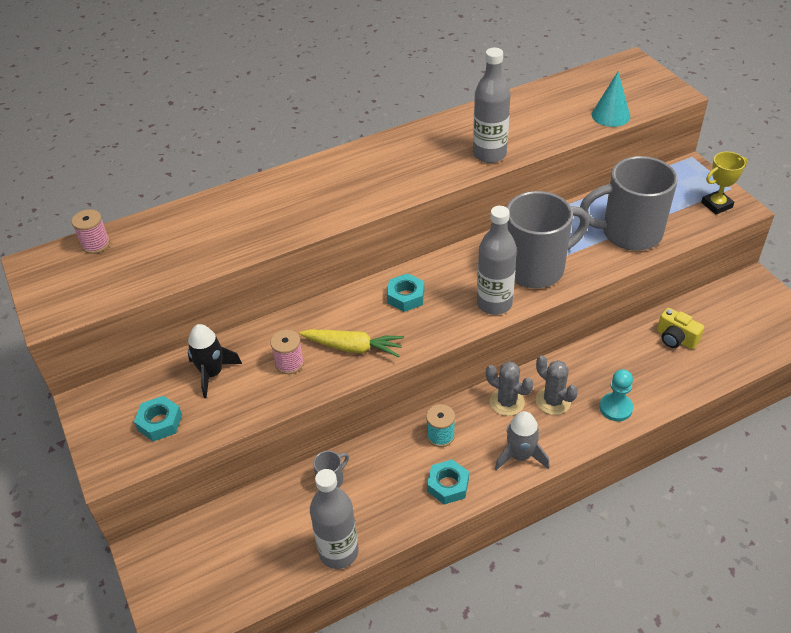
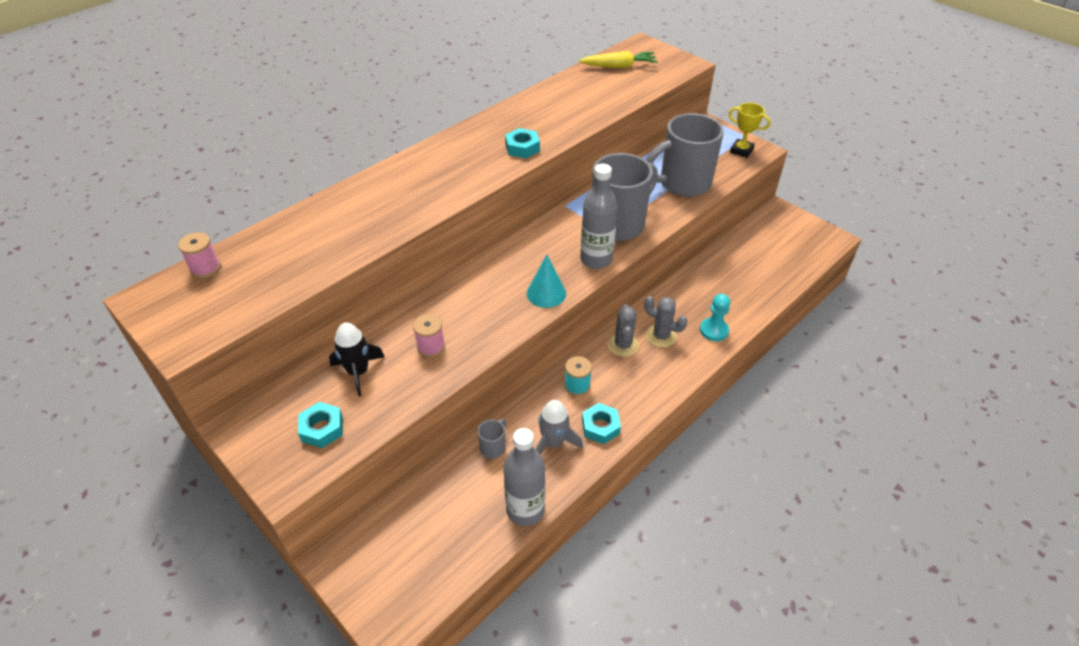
camera: 20 degrees left, 0 degrees up
(353, 347) = (485, 321): yellow carrot -> yellow carrot (619, 66)
(406, 297) = (516, 268): turquoise nut -> turquoise nut (522, 148)
(489, 154) = (557, 131): grey bottle -> none
(507, 402) = (623, 345): grey cactus -> grey cactus turned 75 degrees clockwise
(520, 456) = (652, 387): grey rocket -> grey rocket (554, 442)
(610, 115) = (644, 86): turquoise cone -> turquoise cone (546, 293)
(675, 339) = (738, 266): yellow camera -> none
(716, 205) = (741, 151): yellow trophy -> yellow trophy turned 75 degrees clockwise

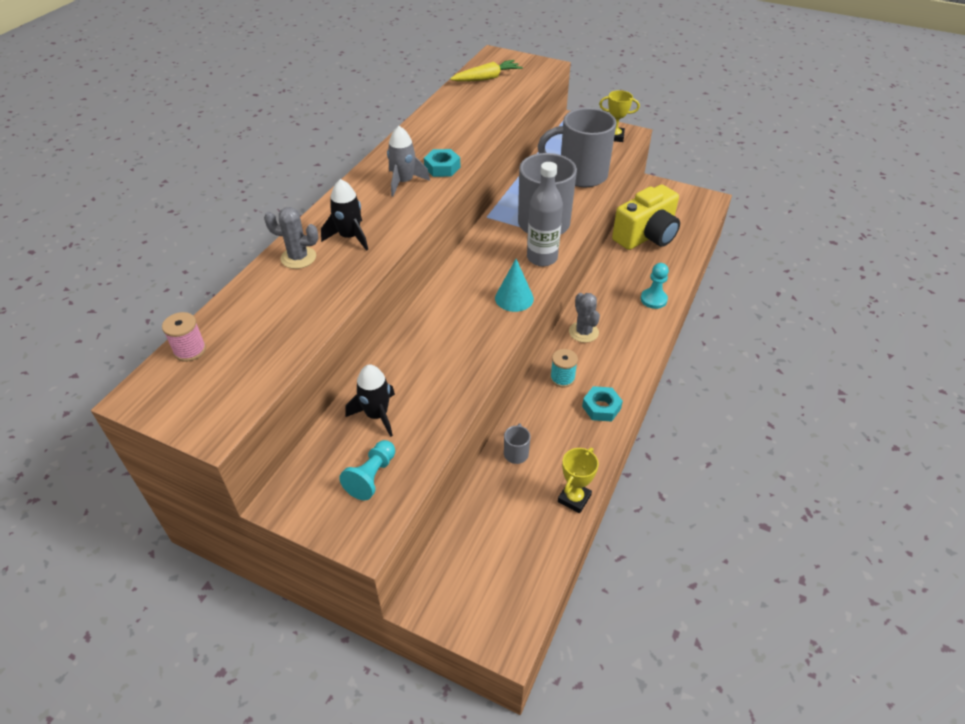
camera: 20 degrees left, 0 degrees up
(322, 428) = (372, 476): turquoise nut -> turquoise pawn
(398, 197) = (350, 237): none -> black rocket
(431, 347) = (434, 373): pink spool -> none
(525, 510) = (574, 498): grey bottle -> yellow trophy
(554, 442) = (568, 433): grey rocket -> grey rocket (404, 182)
(661, 336) = (612, 316): grey cactus -> grey cactus (298, 258)
(683, 183) = (580, 175): grey mug -> grey mug turned 45 degrees clockwise
(741, 262) = (646, 236): none -> yellow camera

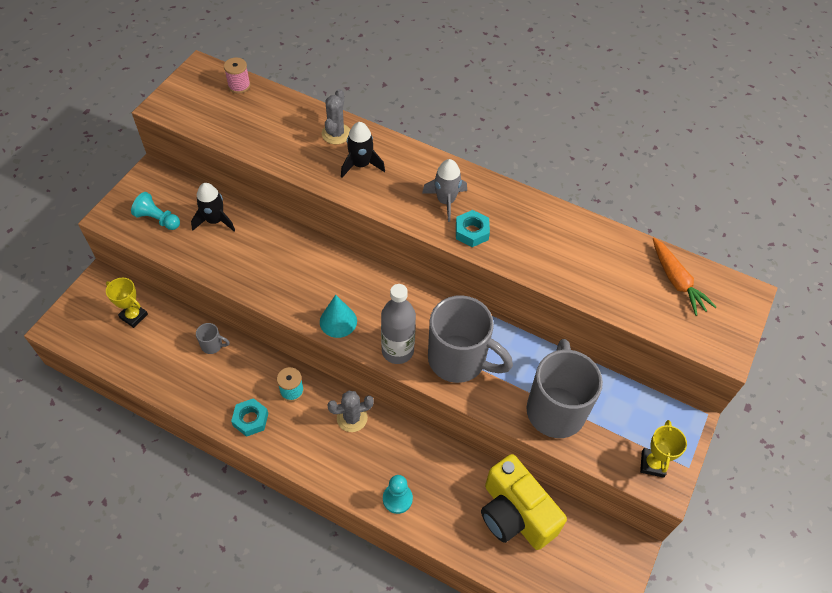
camera: 90 degrees right, 10 degrees up
(487, 78) = (676, 281): yellow carrot -> orange carrot
(574, 498) = (158, 384): yellow trophy -> yellow trophy (133, 316)

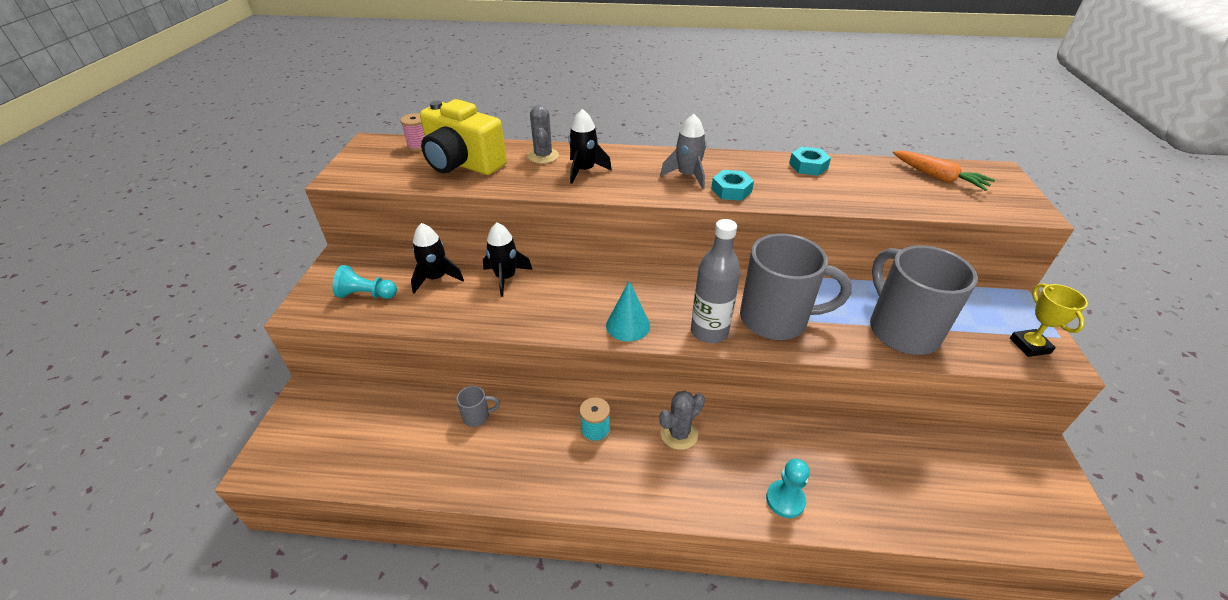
camera: 20 degrees left, 15 degrees down
(133, 316) = (364, 418): yellow trophy -> none
(250, 419) = (564, 479): turquoise nut -> turquoise nut (808, 166)
(268, 239) = (505, 277): none -> black rocket
(515, 514) = (913, 465): yellow camera -> yellow camera (463, 164)

